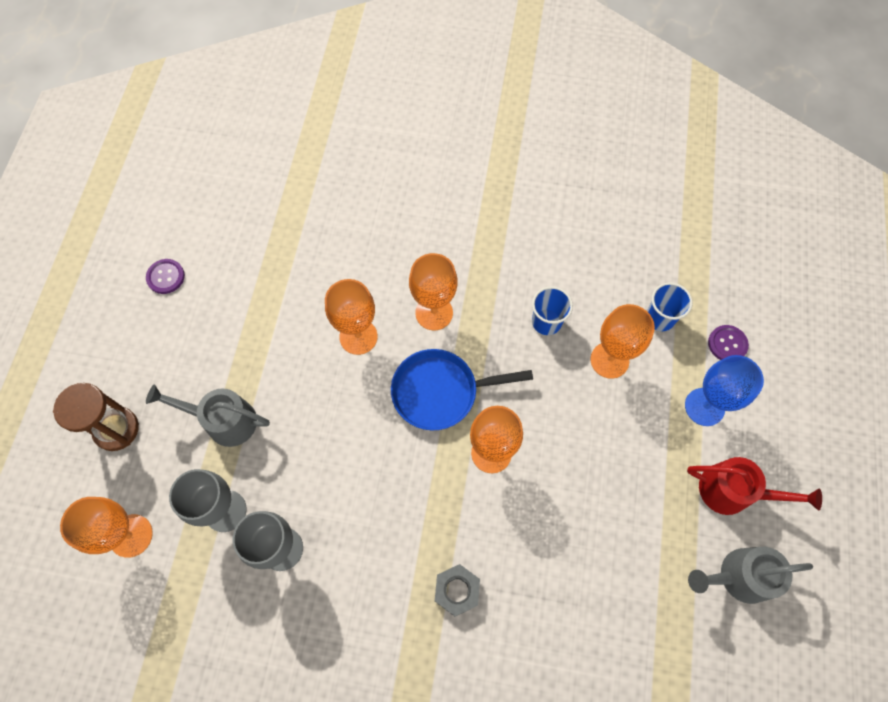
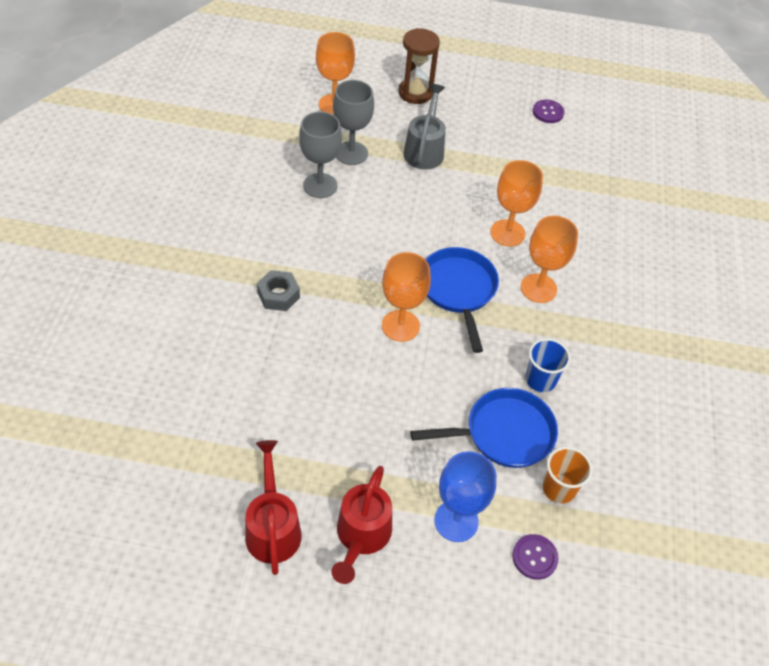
camera: 85 degrees right, 15 degrees down
(609, 360) = (503, 433): orange goblet -> blue pan
(659, 318) = (558, 488): blue cup -> orange cup
(737, 577) = (272, 526): grey watering can -> red watering can

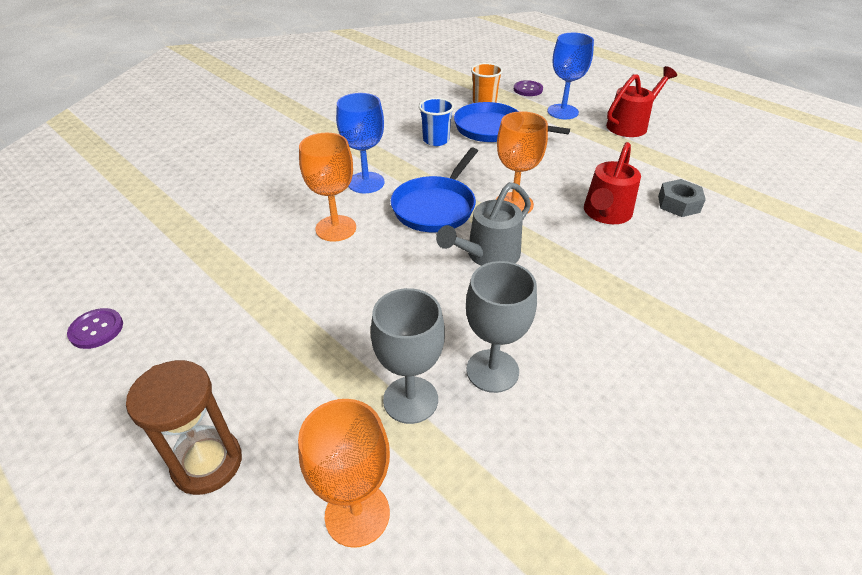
camera: 140 degrees left, 10 degrees down
(272, 526) = (692, 146): red watering can -> red watering can (605, 214)
(278, 295) = (620, 270): grey nut -> grey nut (678, 204)
(424, 150) = (309, 355): grey watering can -> grey watering can (487, 256)
(538, 288) = (366, 182): orange goblet -> blue goblet

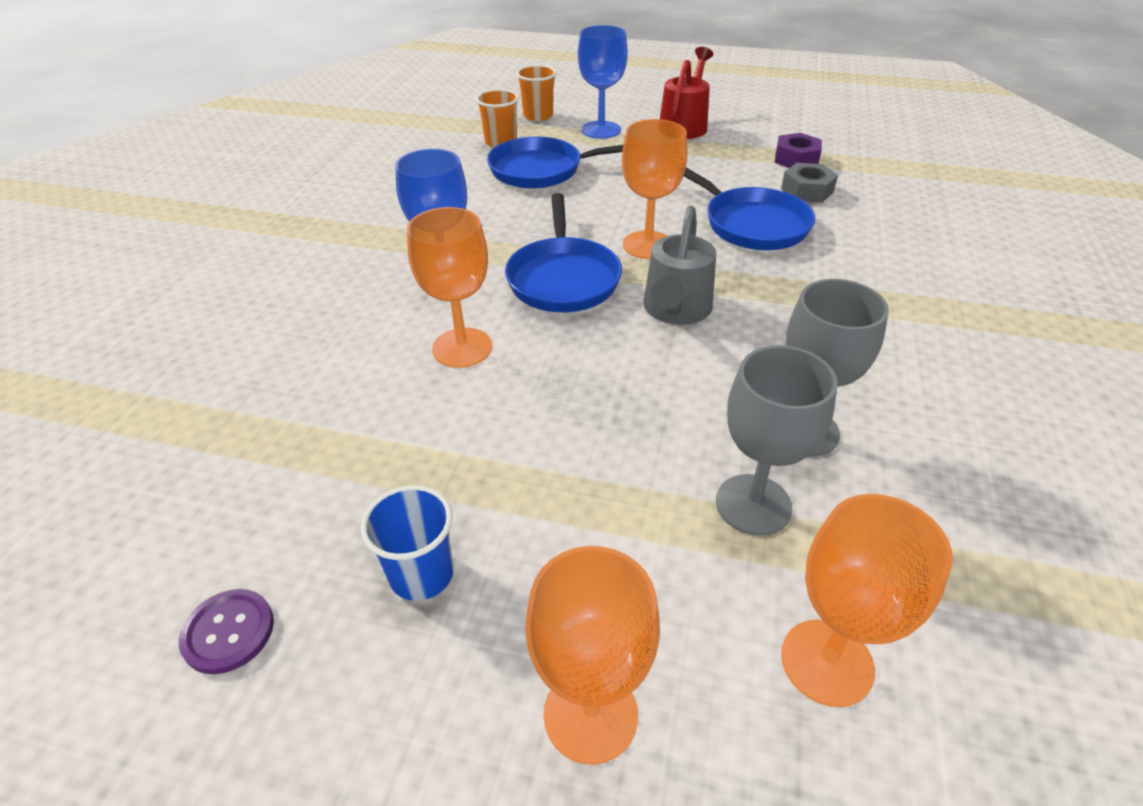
camera: 30 degrees left, 0 degrees up
(207, 463) = (590, 714): brown hourglass -> orange goblet
(436, 140) = (485, 202): blue cup -> blue cup (421, 574)
(528, 89) = (538, 116): purple button -> orange cup
(605, 214) = (750, 224): red watering can -> blue pan
(696, 177) = (796, 159): none -> purple nut

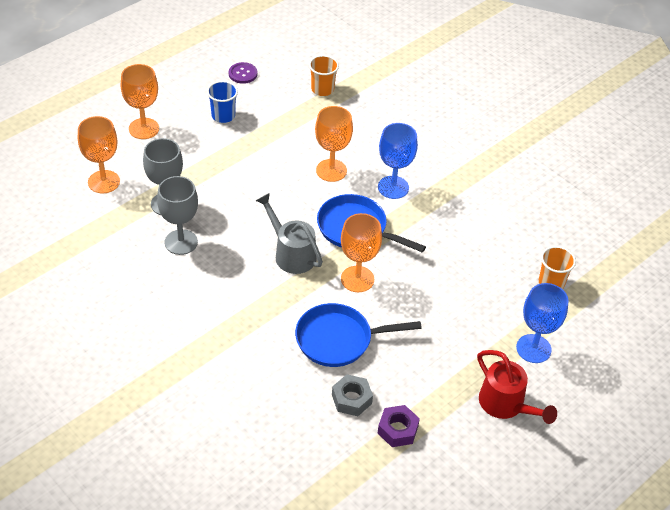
camera: 120 degrees right, 5 degrees up
(538, 116) = (588, 327): orange cup -> orange cup (322, 89)
(542, 170) = (490, 282): blue pan -> none

